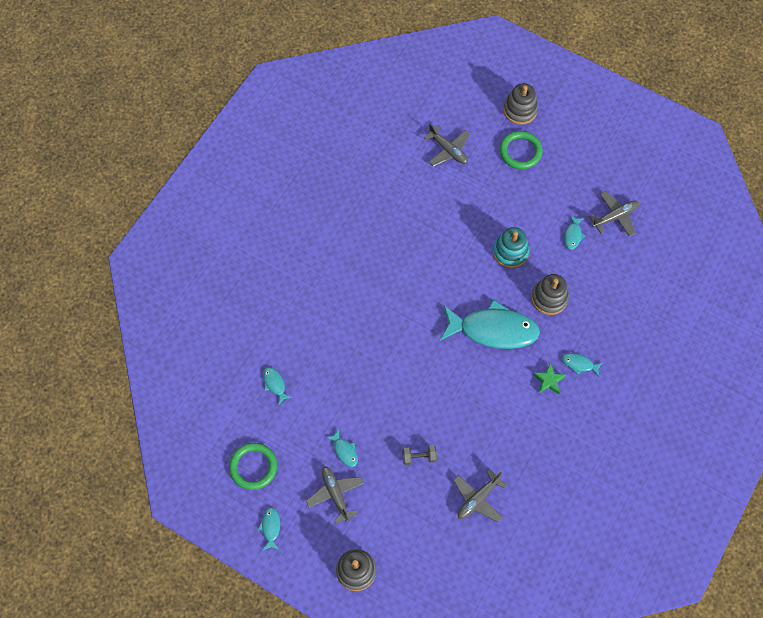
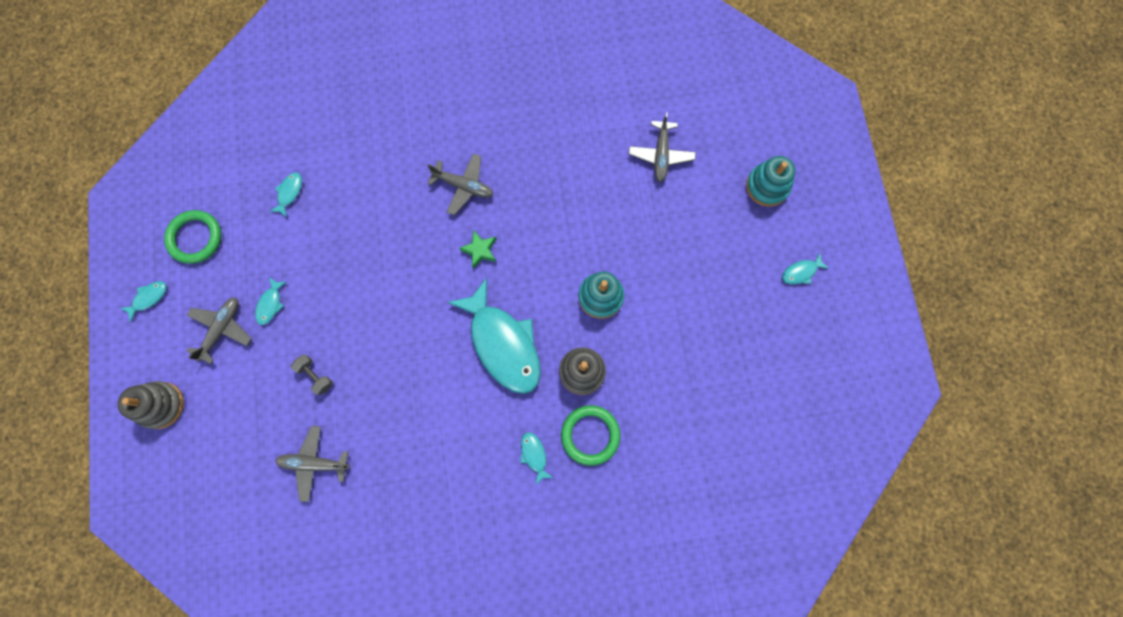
camera: 50 degrees right, 10 degrees up
(520, 110) = (767, 186): grey stacking toy -> turquoise stacking toy
(520, 152) = (721, 222): green ring -> green ring (590, 435)
(548, 380) = (491, 438): green star -> green star (480, 250)
(573, 235) = (672, 342): turquoise fish -> turquoise fish (801, 272)
(615, 216) = (730, 368): grey plane -> grey plane (463, 186)

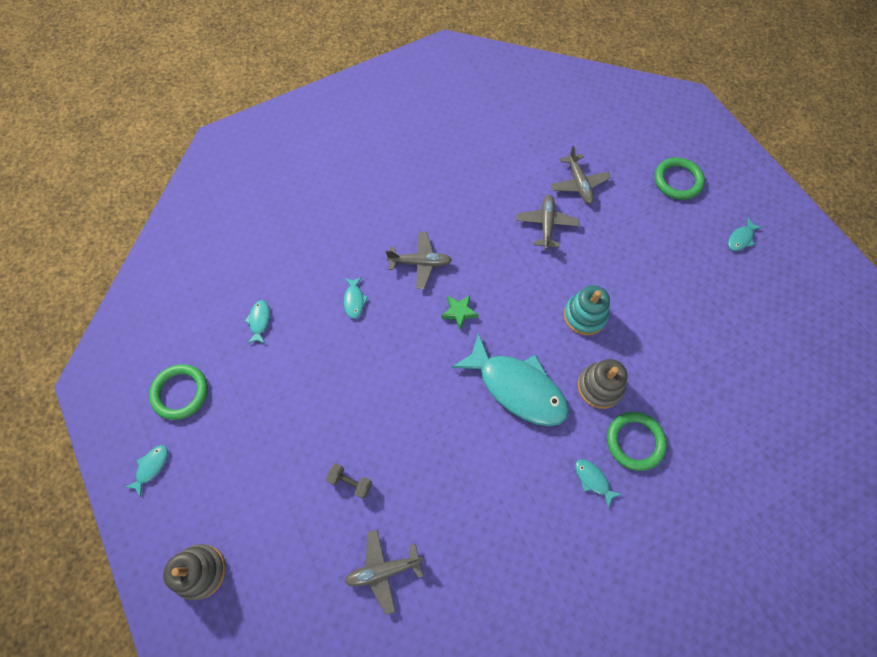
camera: 20 degrees left, 10 degrees down
(221, 329) = (238, 471): grey plane -> grey plane (546, 224)
(270, 304) = (279, 429): turquoise fish -> turquoise fish (354, 300)
(767, 186) = (677, 181): turquoise stacking toy -> green ring

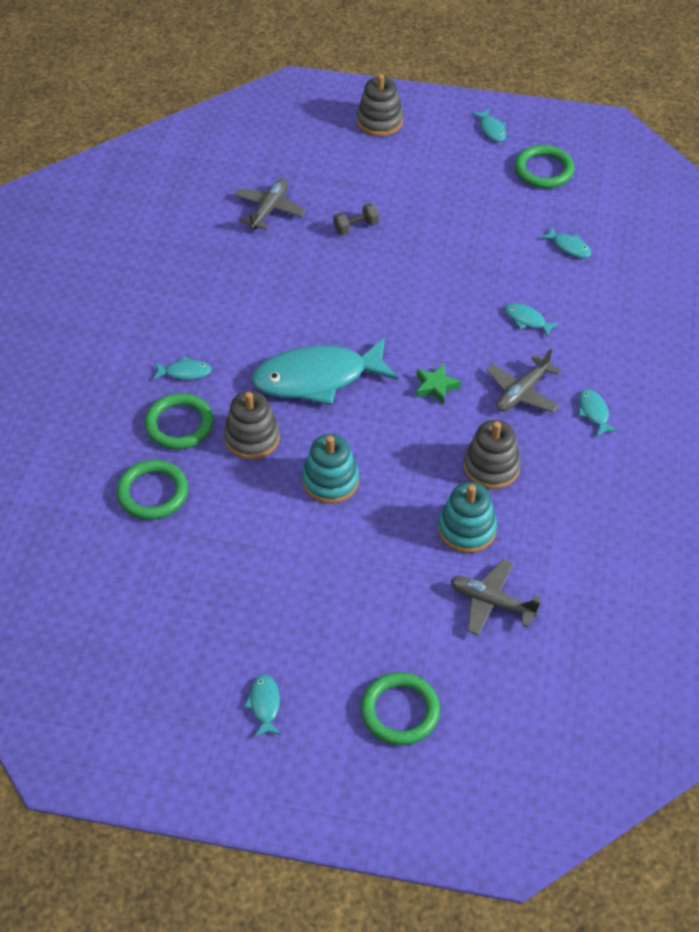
camera: 130 degrees right, 15 degrees down
(402, 217) = (594, 412): none -> turquoise fish
(492, 241) = (491, 467): none -> grey stacking toy
(546, 224) = (467, 529): grey plane -> turquoise stacking toy
(695, 409) = (153, 493): none -> green ring

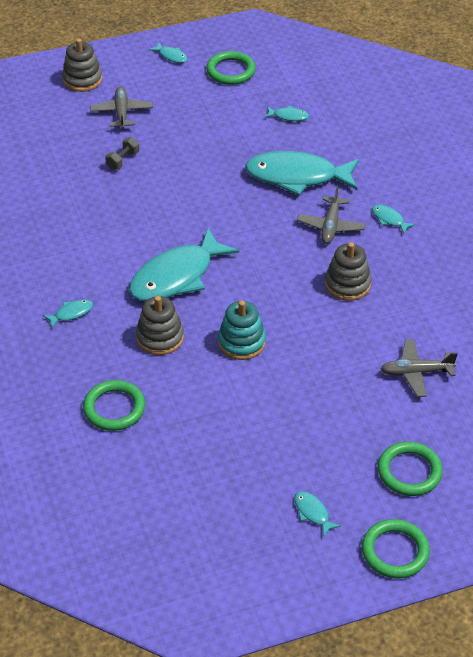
camera: 30 degrees left, 5 degrees down
(179, 424) = (97, 352): green ring -> green ring (395, 551)
(269, 209) = (45, 173): grey plane -> grey plane (121, 113)
(436, 387) = (267, 247): green star -> none
(467, 529) = (362, 332): turquoise stacking toy -> none
(527, 320) = (297, 177): turquoise fish -> turquoise fish, size x2.47

